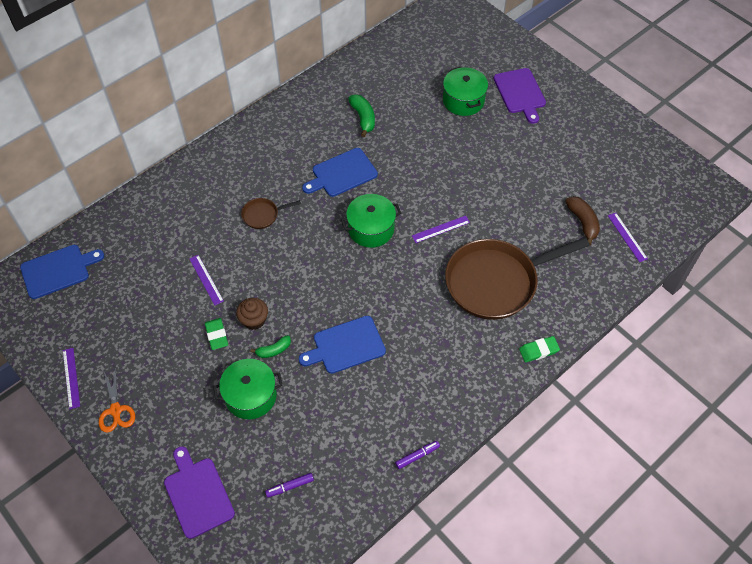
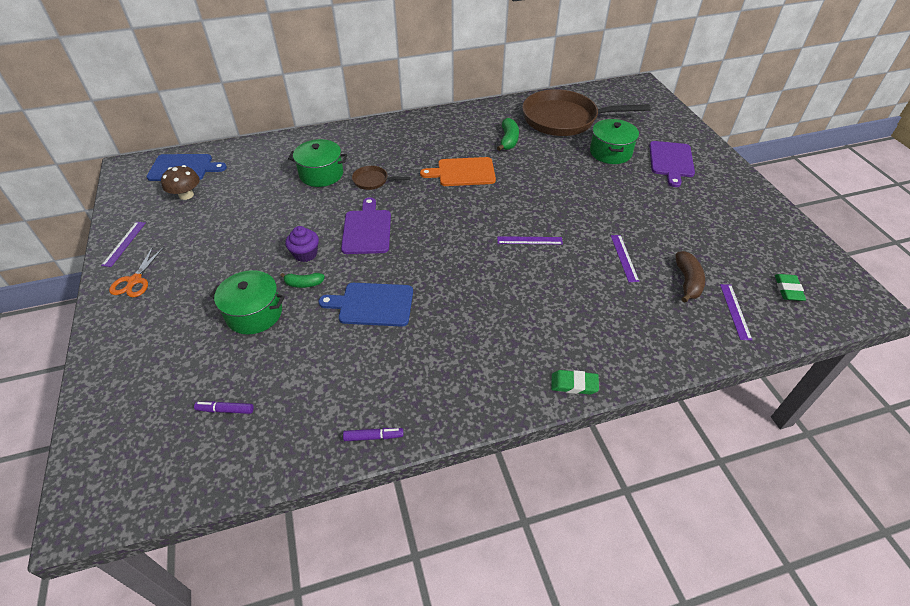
camera: 25 degrees right, 10 degrees down
(88, 301) = (186, 195): none -> brown mushroom
(198, 494) = (139, 379): purple cutting board -> purple cutting board (367, 230)
(206, 279) = (289, 211): purple ruler -> purple ruler (624, 258)
(217, 335) = (264, 254): green eraser -> green eraser (788, 289)
(254, 320) = (305, 254): brown cupcake -> purple cupcake
(342, 173) = (463, 172): blue cutting board -> orange cutting board
(371, 229) = (461, 220): green pot -> green pot (321, 174)
(496, 282) = (561, 303): brown pan -> brown pan (564, 119)

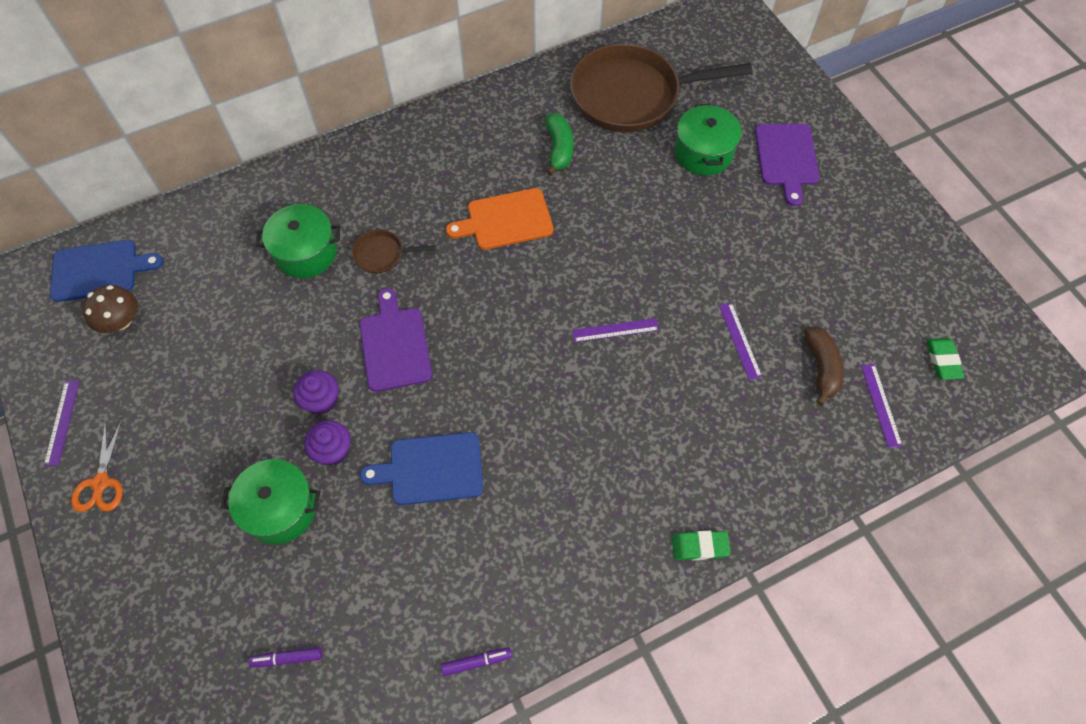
camera: 10 degrees left, 15 degrees up
(304, 284) = (332, 450): green banana -> purple cupcake

